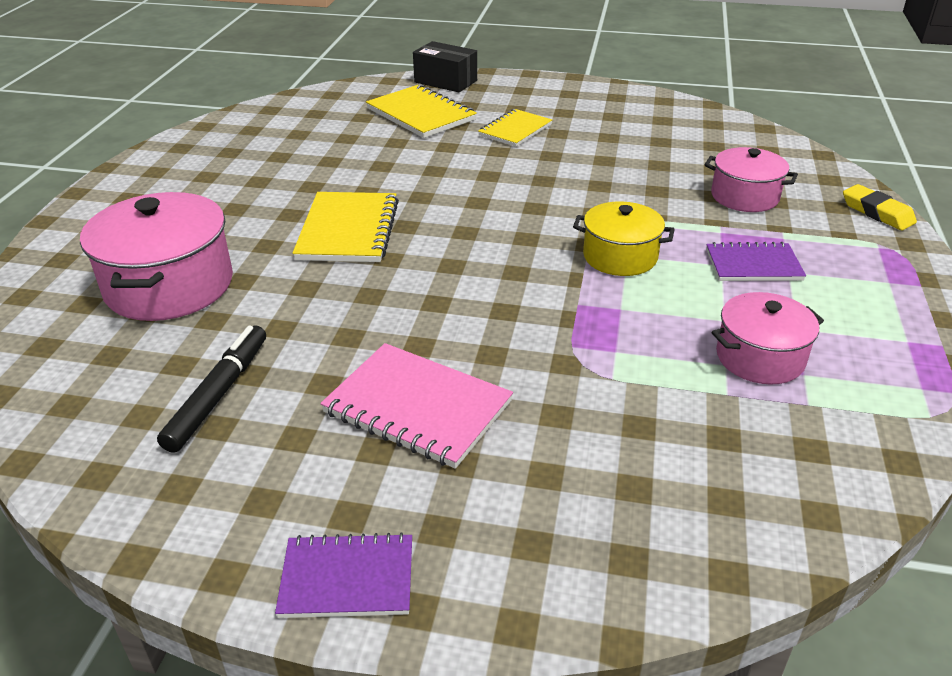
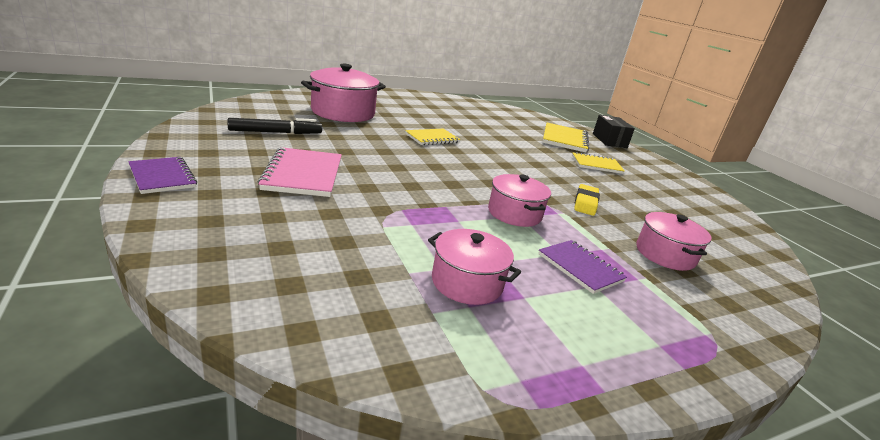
camera: 50 degrees right, 10 degrees down
(348, 230) = (432, 138): yellow notebook -> yellow notebook, size x0.66
(620, 256) = (514, 214): yellow pot -> pink pot
(877, 212) = (760, 328): yellow eraser -> yellow eraser (585, 203)

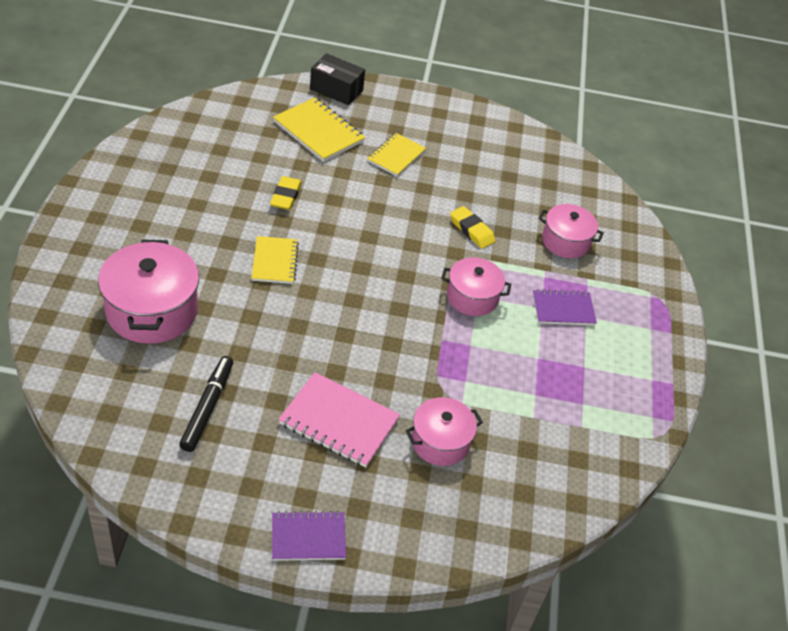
camera: 60 degrees left, 20 degrees up
(467, 282) = (557, 389): pink pot -> pink pot (440, 442)
(493, 136) = (285, 196): none -> yellow eraser

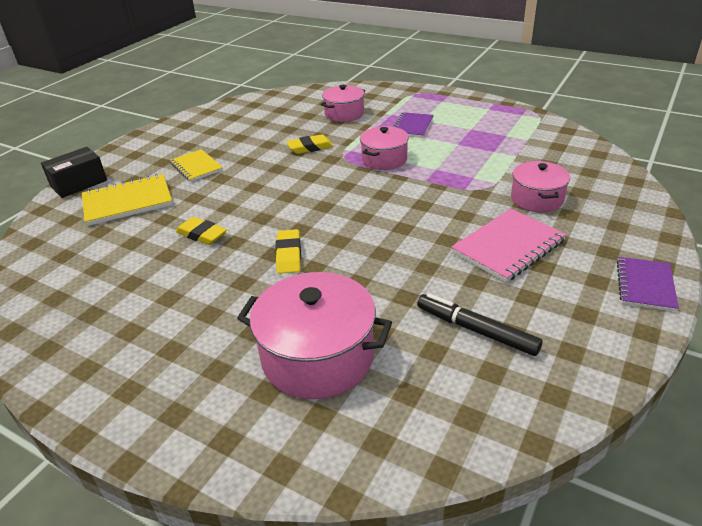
camera: 60 degrees left, 10 degrees down
(274, 261) = (289, 255): yellow notebook -> yellow eraser

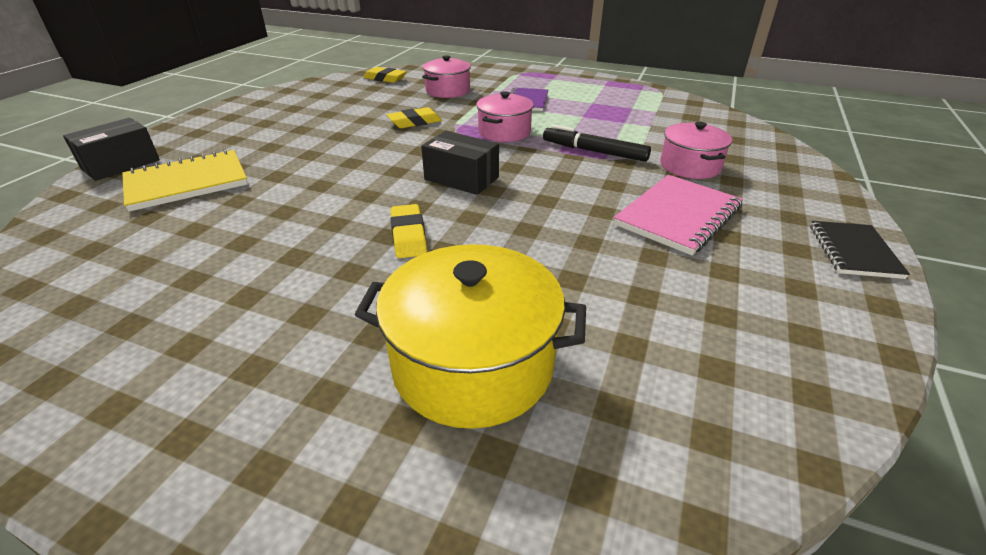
camera: 10 degrees left, 0 degrees up
(196, 167) = (277, 143): yellow notebook -> none
(202, 235) = (289, 217): yellow eraser -> yellow eraser (385, 79)
(317, 357) = (473, 364): pink pot -> yellow pot
(339, 205) = (461, 178): none -> black box
(476, 330) = (676, 315): black marker -> black marker (594, 151)
(645, 285) = (854, 251): purple notebook -> black notebook

